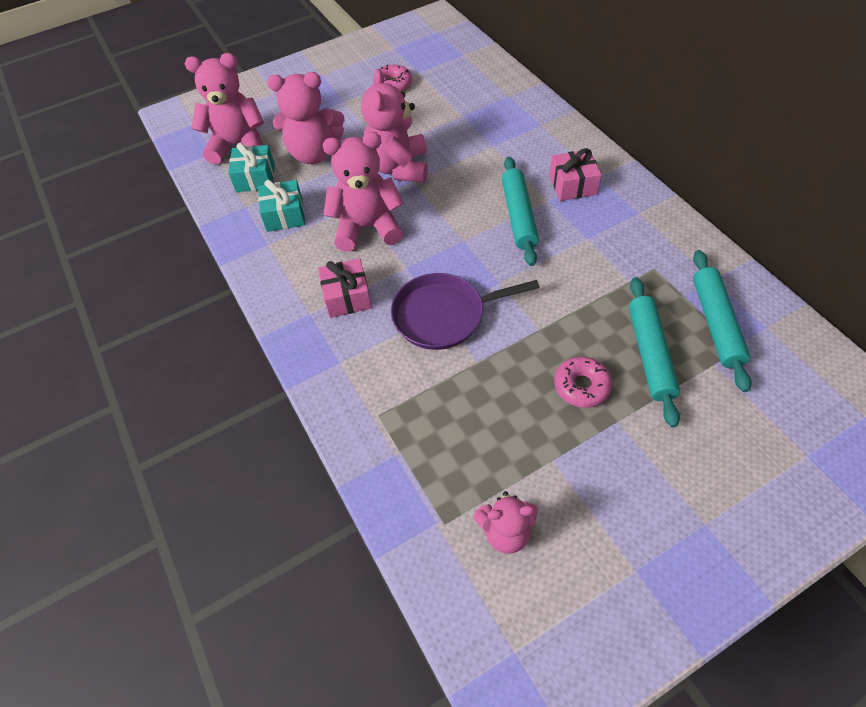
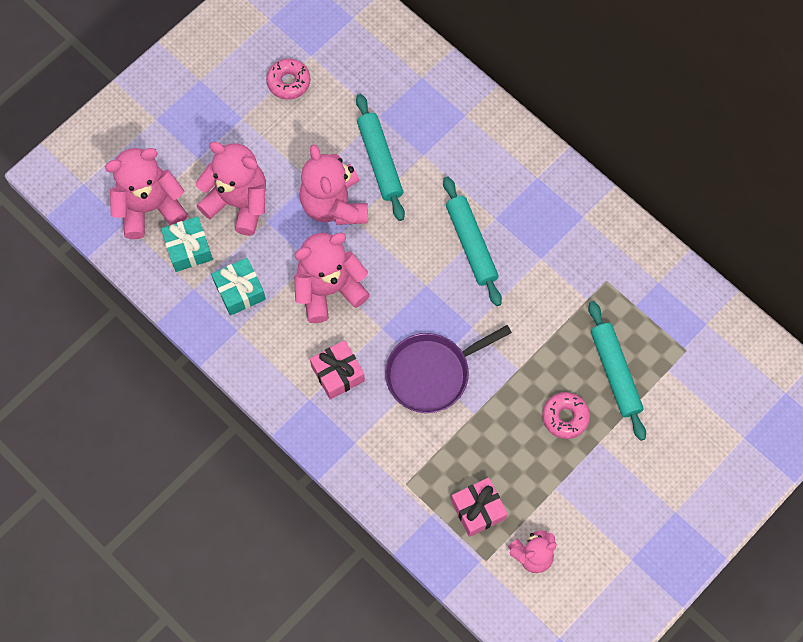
camera: 20 degrees left, 15 degrees up
(314, 154) = (238, 202): pink teddy bear -> pink teddy bear turned 135 degrees counterclockwise
(573, 185) = (514, 193): pink gift -> pink gift (478, 510)
(715, 324) = (665, 329): turquoise rolling pin -> turquoise rolling pin (379, 161)

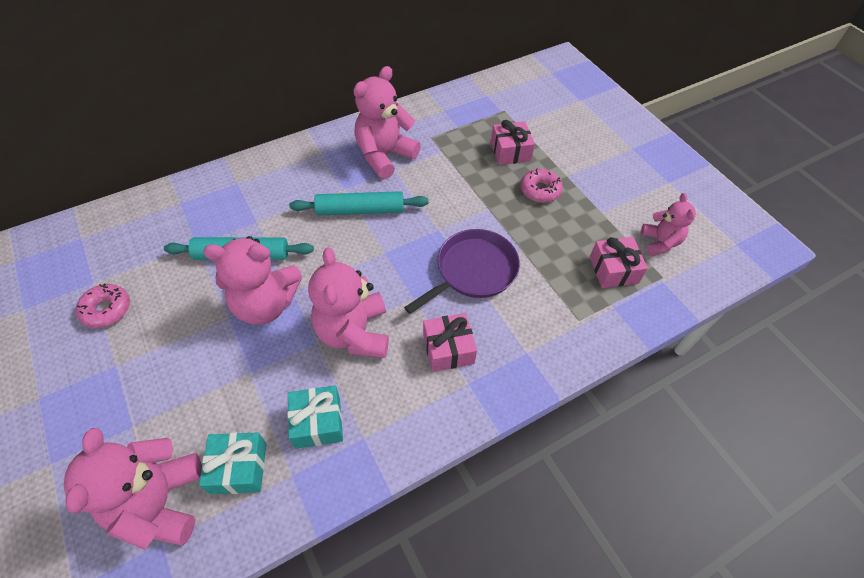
camera: 75 degrees left, 15 degrees down
(238, 202) = (212, 396): pink teddy bear -> pink teddy bear (384, 156)
(431, 373) = (473, 270): purple pan -> purple pan turned 120 degrees counterclockwise
(615, 372) = (510, 151): turquoise rolling pin -> pink gift

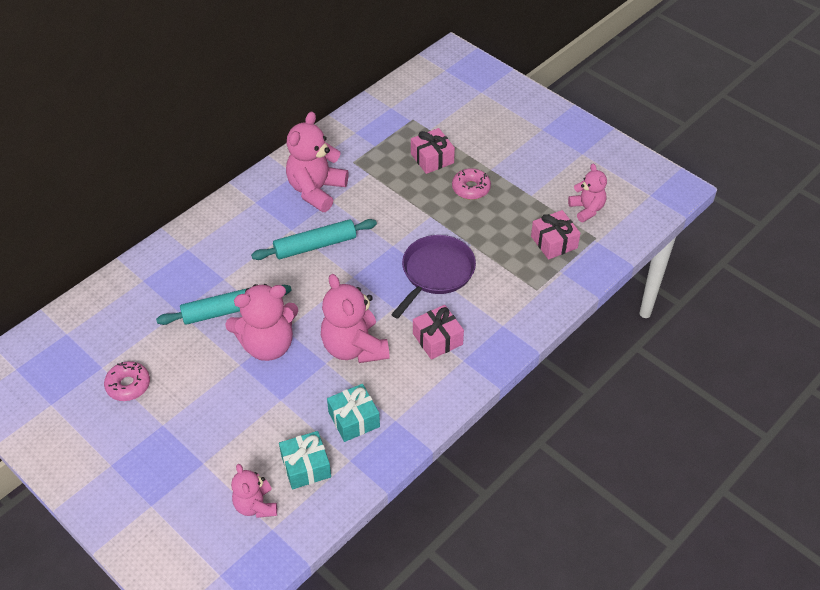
camera: 15 degrees left, 5 degrees down
(160, 502) = (256, 505): pink teddy bear -> pink teddy bear, size x0.59

